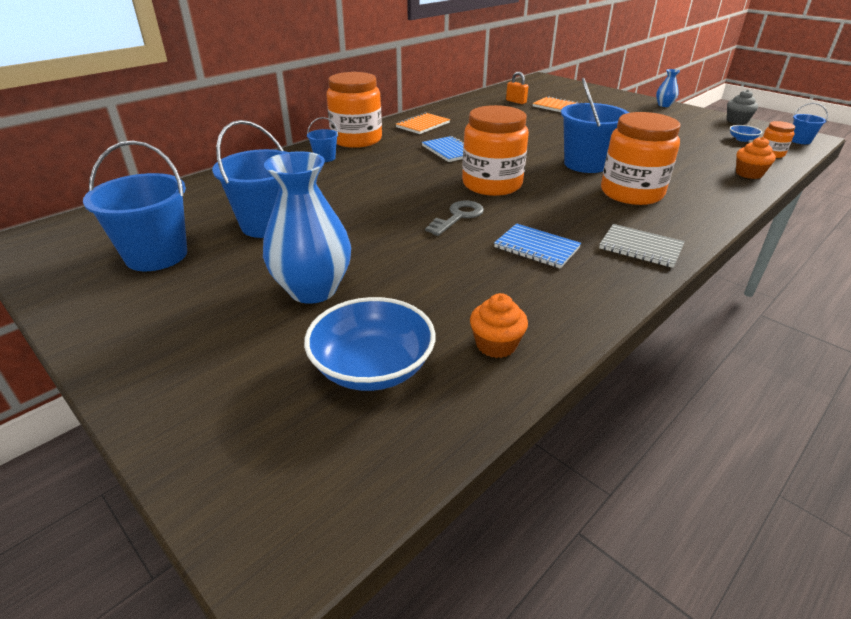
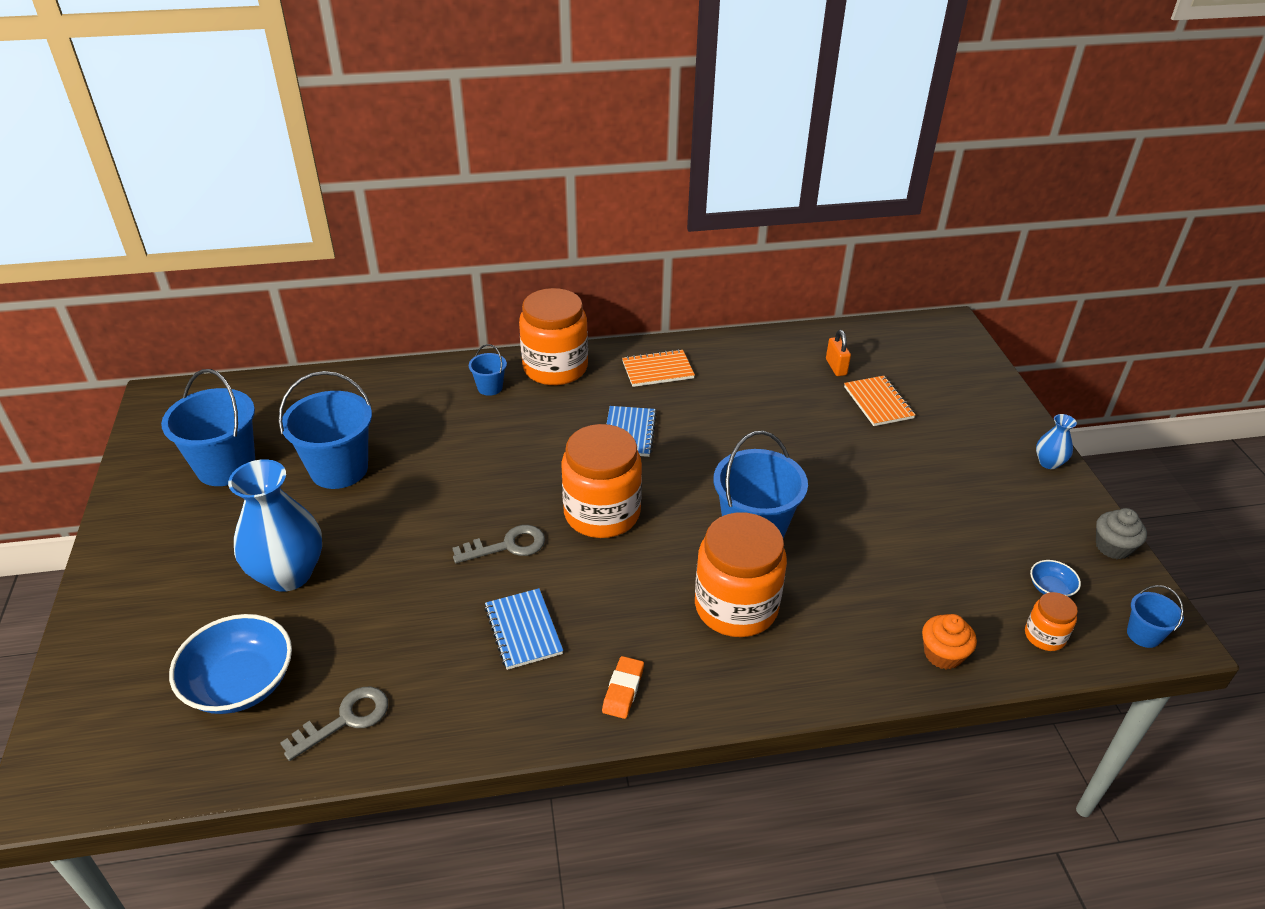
camera: 35 degrees right, 5 degrees up
(496, 345) = (345, 719): orange cupcake -> grey key
(640, 247) = (623, 690): grey notebook -> orange eraser

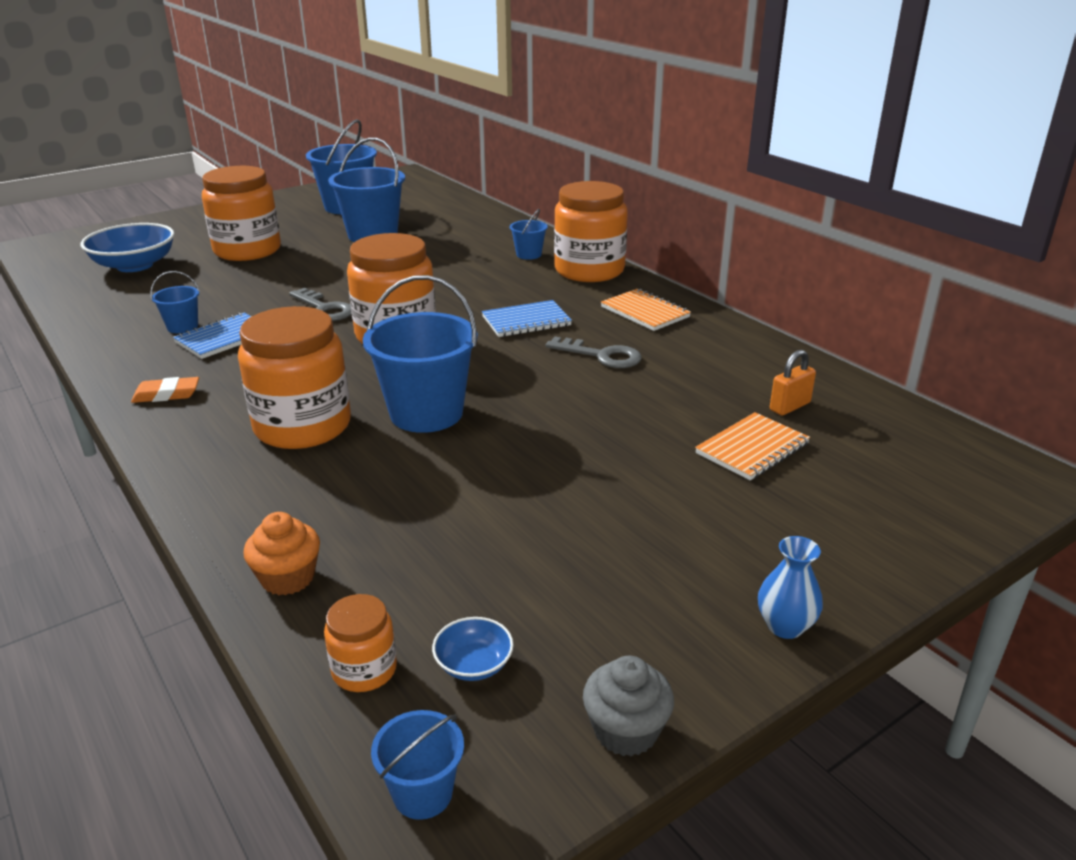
camera: 65 degrees right, 10 degrees down
(288, 574) = (247, 250): blue vase -> orange jar
(345, 719) = (107, 303): grey key -> grey key (601, 356)
(470, 659) = (182, 327): none -> blue bucket

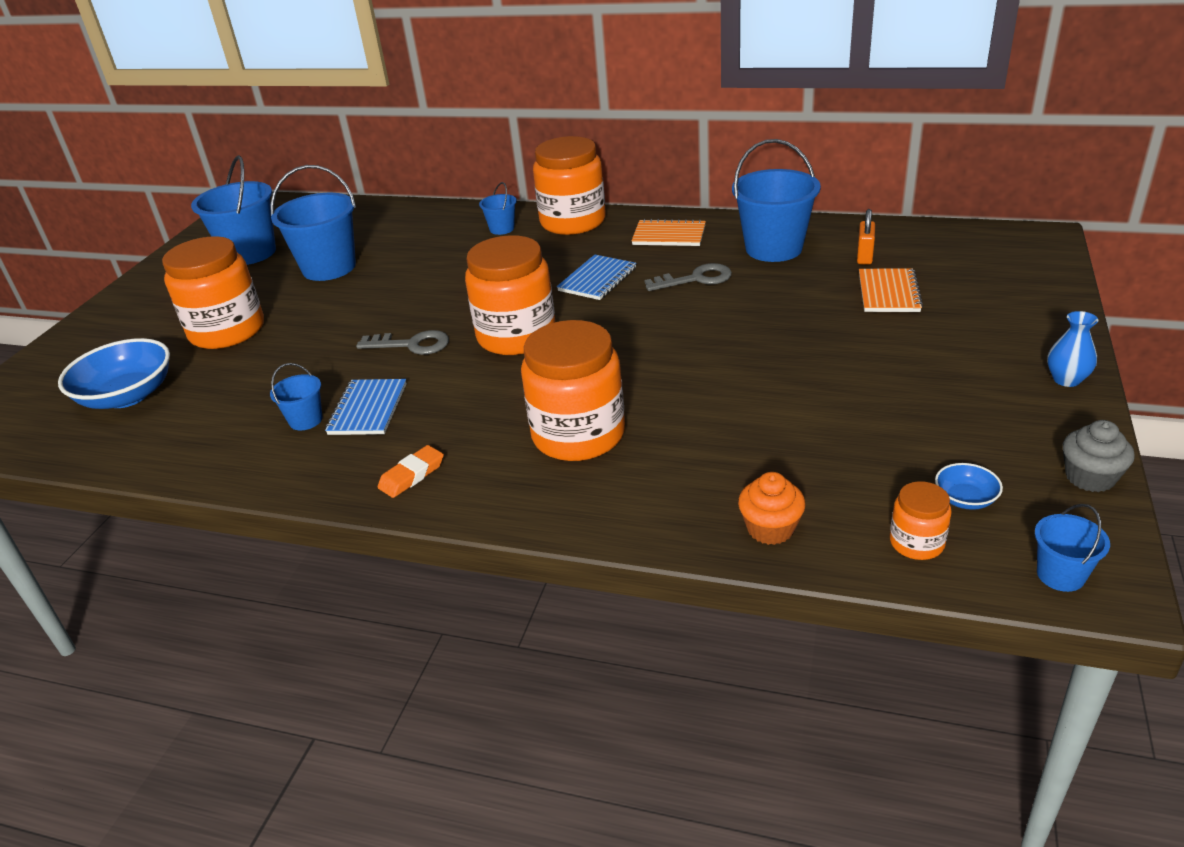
camera: 35 degrees left, 5 degrees up
(426, 413) = (651, 377): blue bucket -> blue bucket (773, 248)

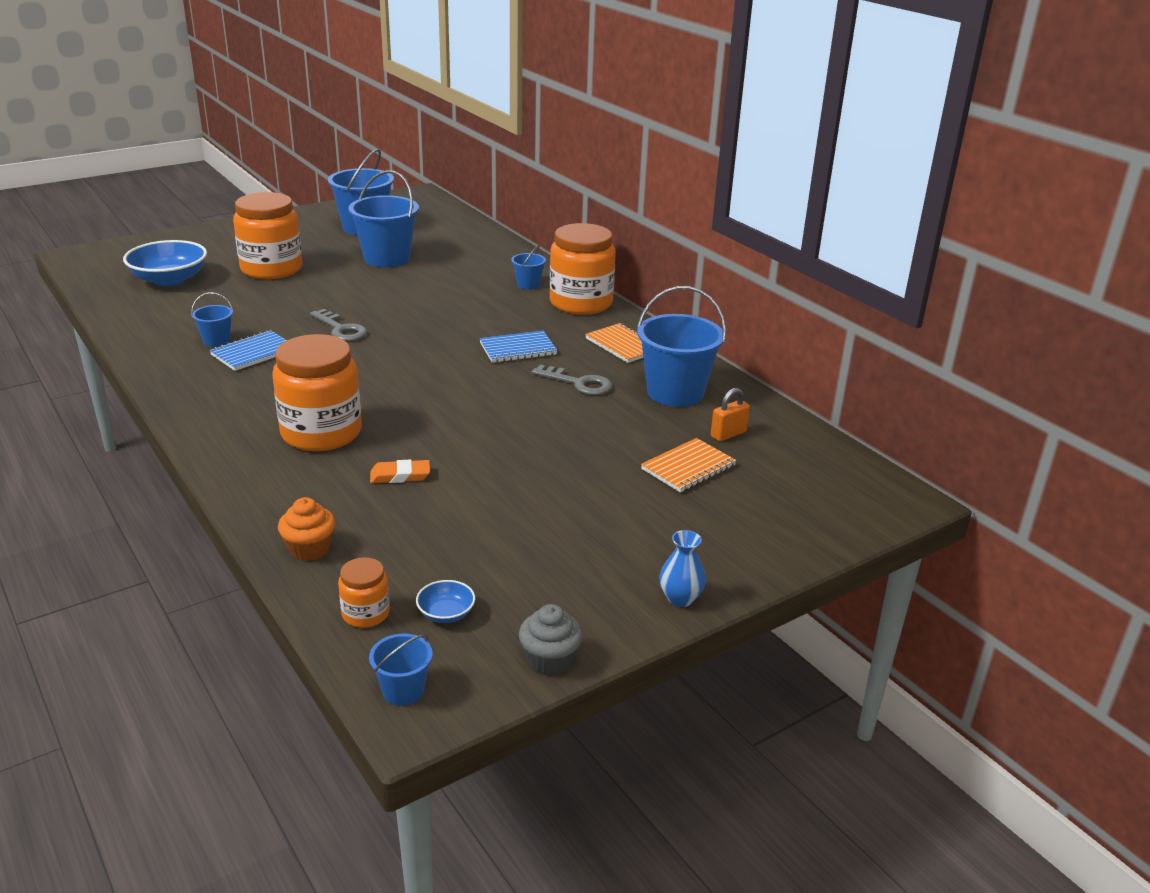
camera: 35 degrees right, 5 degrees down
(412, 475) = (207, 401): orange eraser -> orange eraser (400, 476)
(516, 336) = (403, 357): orange jar -> none

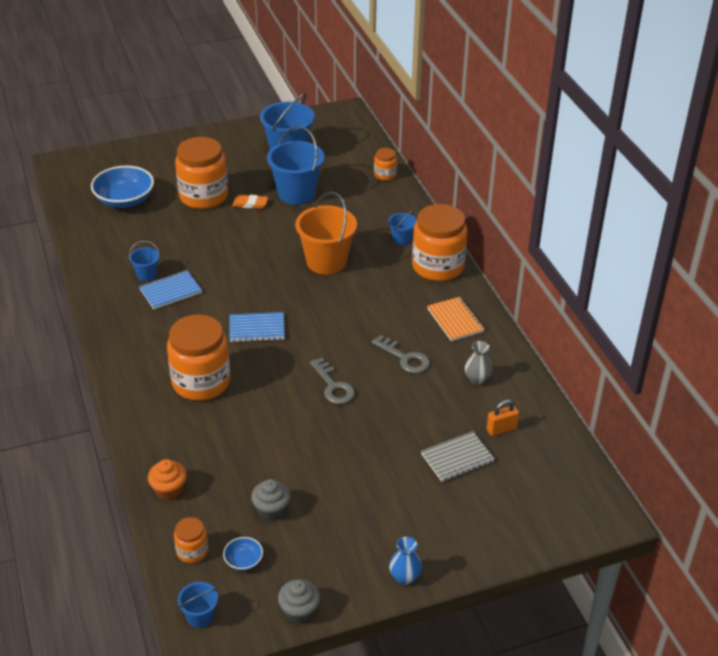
camera: 15 degrees right, 10 degrees up
(341, 329) = (240, 274): grey key -> grey key (333, 386)
(400, 476) = (246, 432): orange eraser -> orange eraser (250, 204)
(445, 310) = (326, 261): none -> orange bucket
(465, 551) = (271, 510): none -> grey cupcake
(485, 237) = (385, 175): none -> orange jar
(518, 349) = (370, 313): blue notebook -> blue notebook (257, 328)
(675, 393) = (477, 379): blue bucket -> grey vase
(688, 467) = (457, 458): orange notebook -> grey notebook

